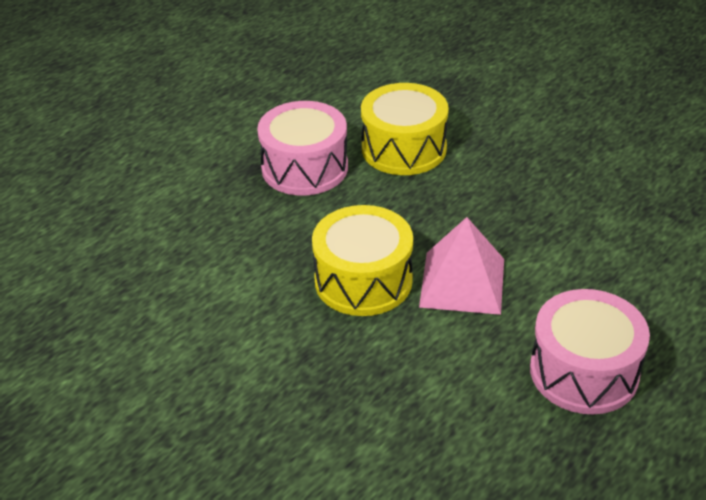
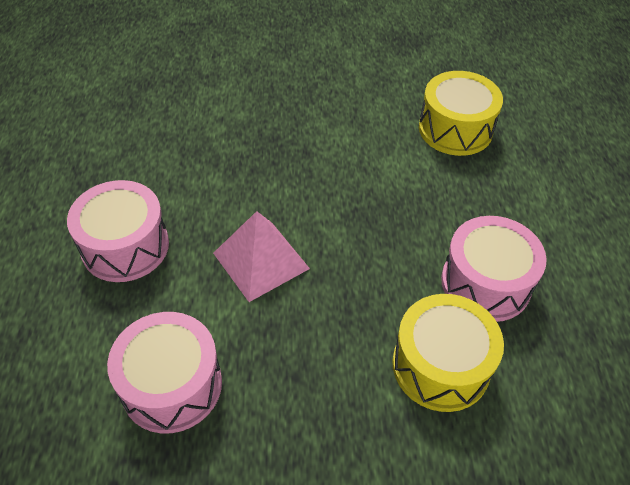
camera: 135 degrees right, 10 degrees up
(363, 280) = (328, 218): yellow drum -> yellow drum (455, 129)
(614, 241) = (172, 385): none -> pink drum

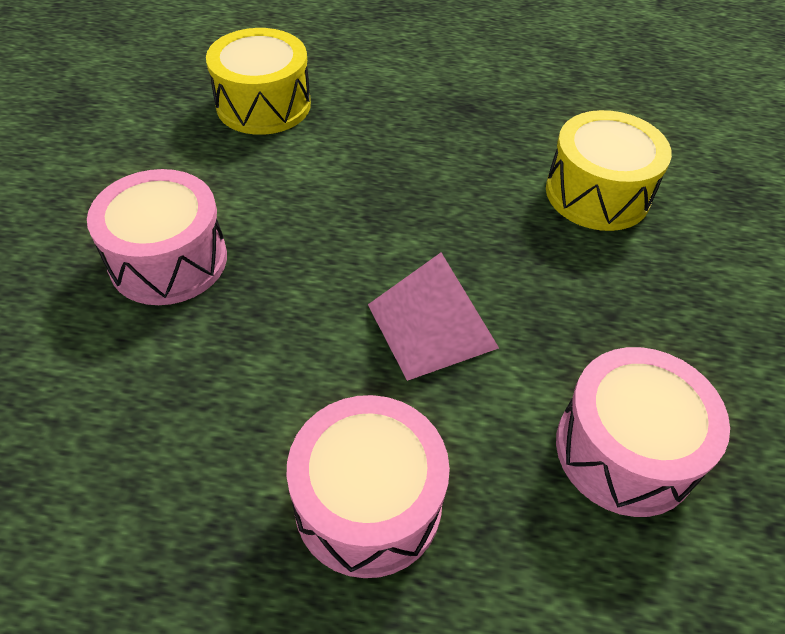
camera: 80 degrees left, 0 degrees up
(485, 283) = (498, 138): pink drum -> pink drum (168, 260)

